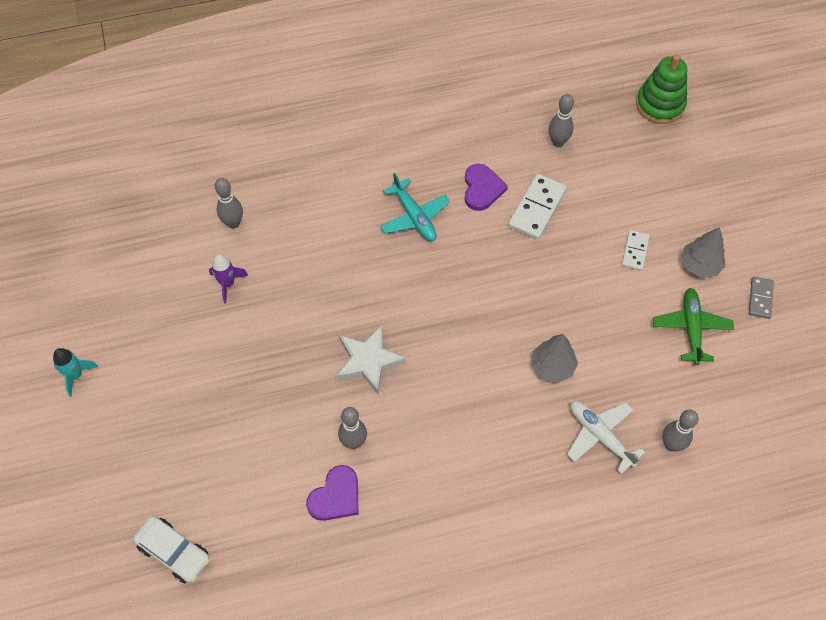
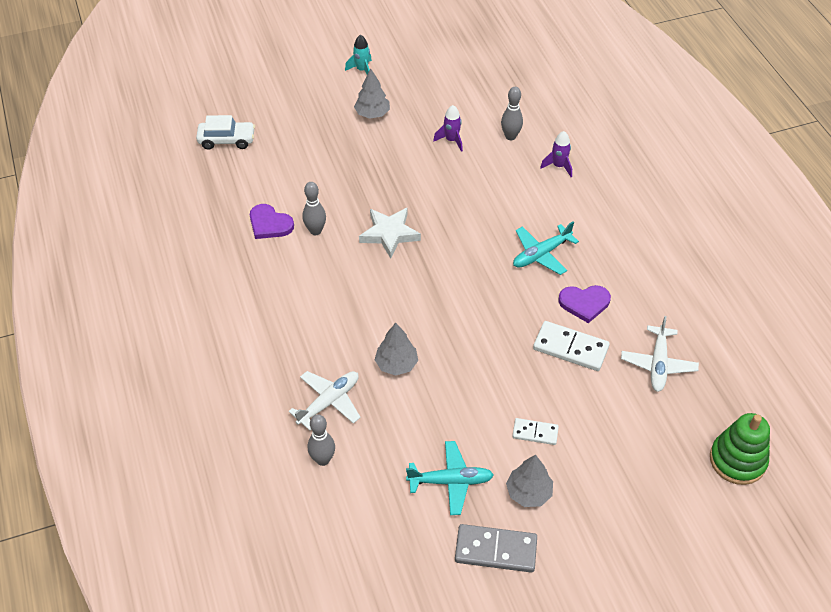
camera: 85 degrees right, 10 degrees down
(162, 367) = (372, 114): none -> grey tree
(174, 552) = (227, 140): white car -> white car turned 120 degrees counterclockwise
(289, 183) = (558, 166): none -> purple rocket
(558, 142) = (658, 364): grey bowling pin -> white plane
(691, 328) = (451, 481): green plane -> turquoise plane
(760, 298) = (495, 550): grey domino -> grey domino, size x1.68

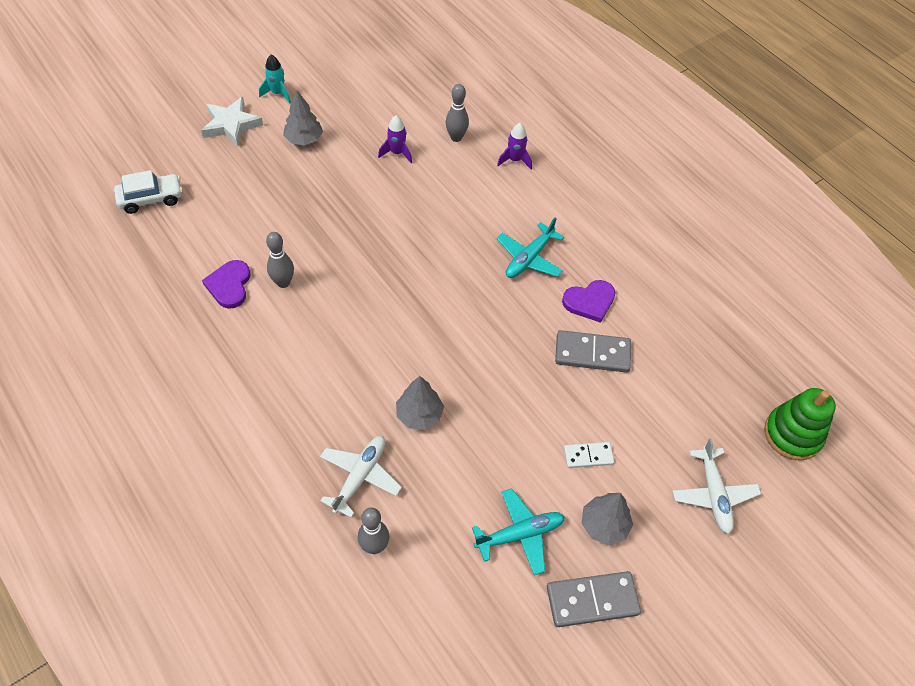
camera: 20 degrees left, 5 degrees up
(269, 224) = (229, 285): purple heart -> purple heart turned 75 degrees clockwise
(389, 234) = (365, 269): white star -> white star (231, 125)
(570, 348) = (592, 354): white domino -> grey domino
(658, 364) = (683, 350): white plane -> white plane (713, 494)

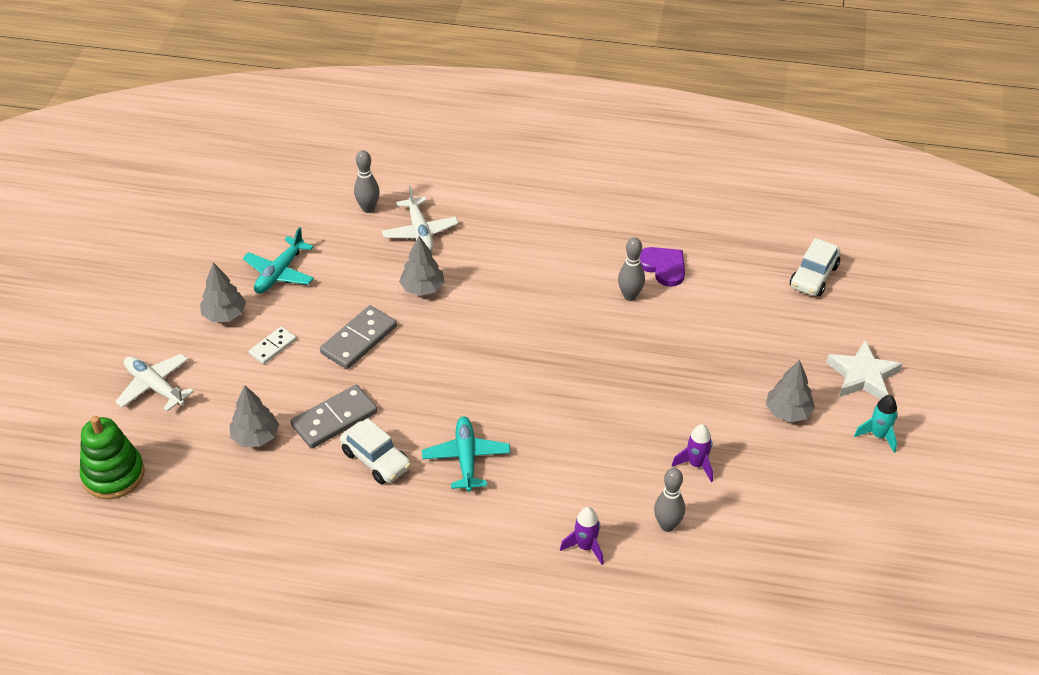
camera: 140 degrees right, 10 degrees down
(589, 302) = (376, 460): purple heart -> white car
(592, 600) = (199, 272): grey domino -> grey domino (359, 340)
(662, 384) = (255, 437): none -> grey tree

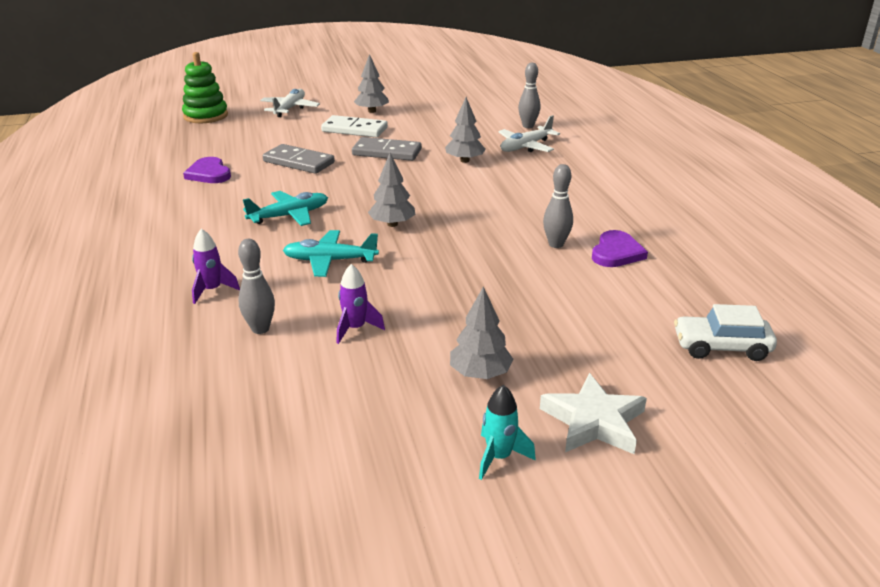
camera: 65 degrees right, 15 degrees down
(255, 437) = (264, 143): grey tree -> grey tree (392, 224)
(273, 347) = (354, 130): white domino -> white domino, size x1.68
(279, 273) = (428, 116): turquoise plane -> turquoise plane (330, 261)
(313, 504) = (209, 173): none -> purple heart
(376, 460) = (266, 184): white car -> none

